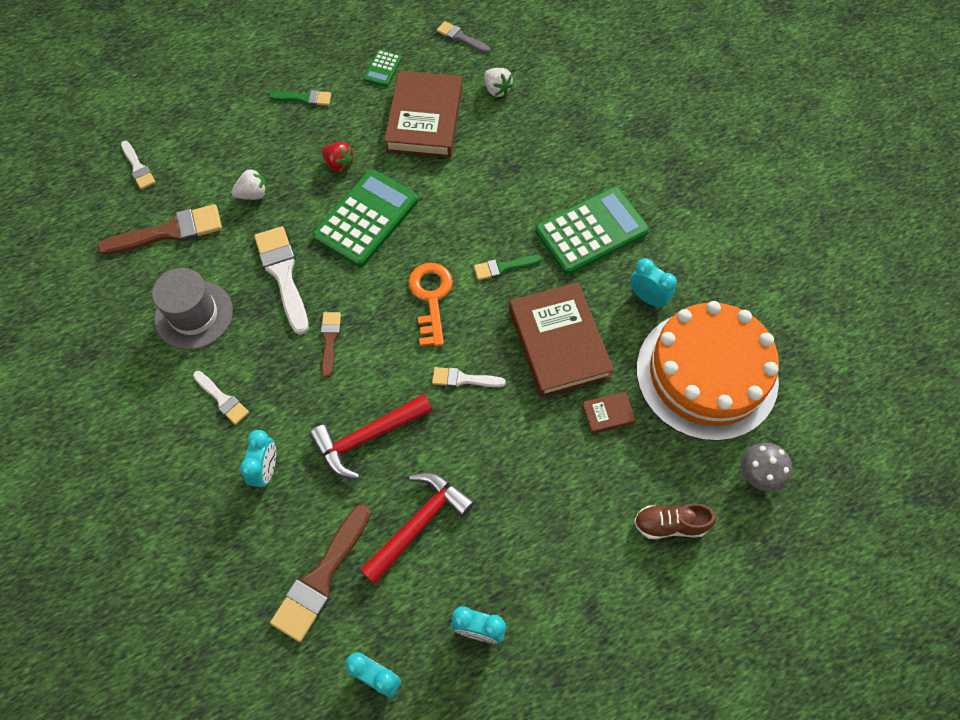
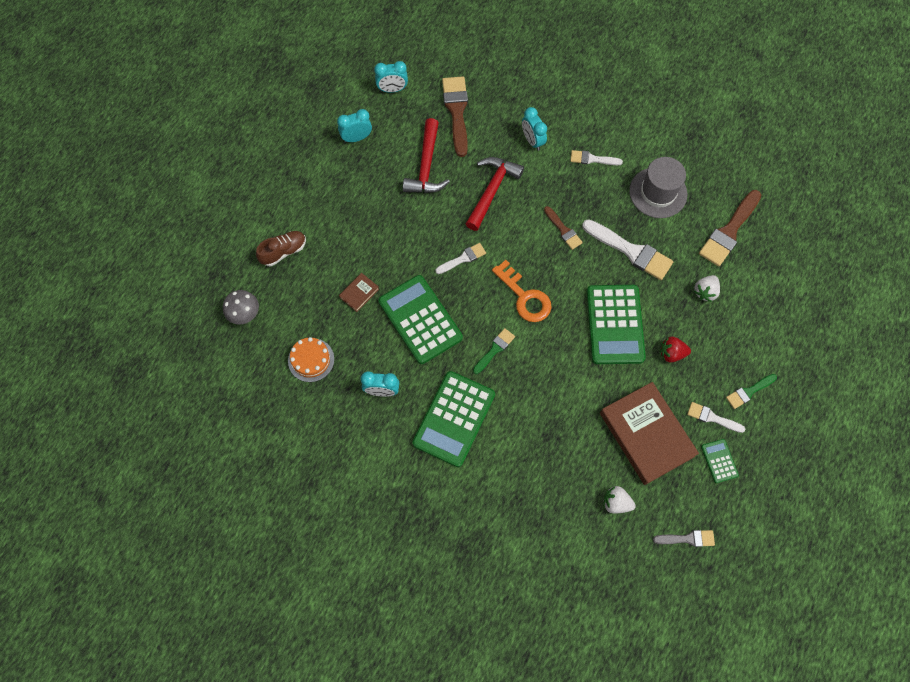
camera: 145 degrees right, 5 degrees up
(138, 167) = (798, 260): white brush -> white brush (712, 418)
(559, 343) = (420, 319): brown book -> green calculator
(706, 374) = (311, 360): orange cake -> orange cake, size x0.42

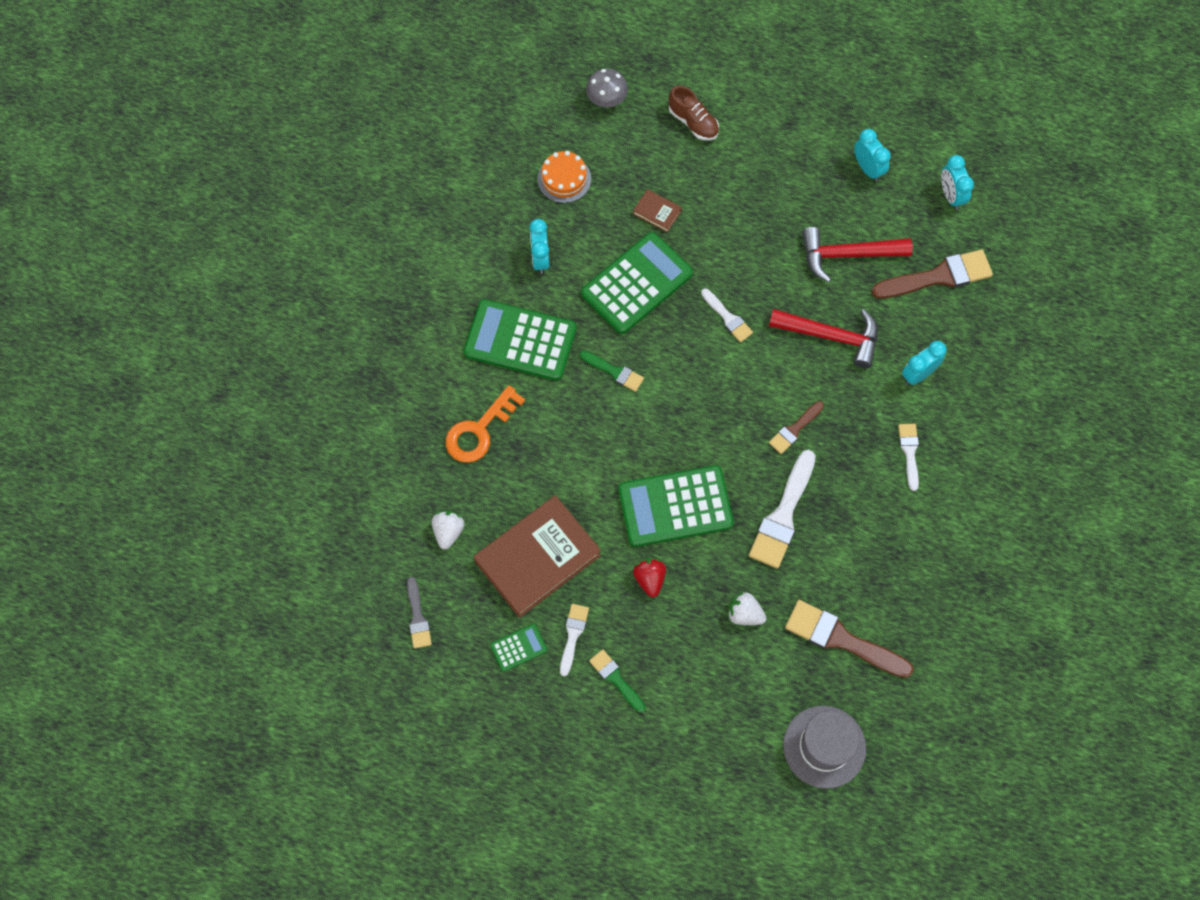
camera: 80 degrees right, 0 degrees up
(524, 297) = (691, 396): orange key -> orange key (479, 430)
(658, 192) = (879, 541): grey hat -> grey hat (824, 747)

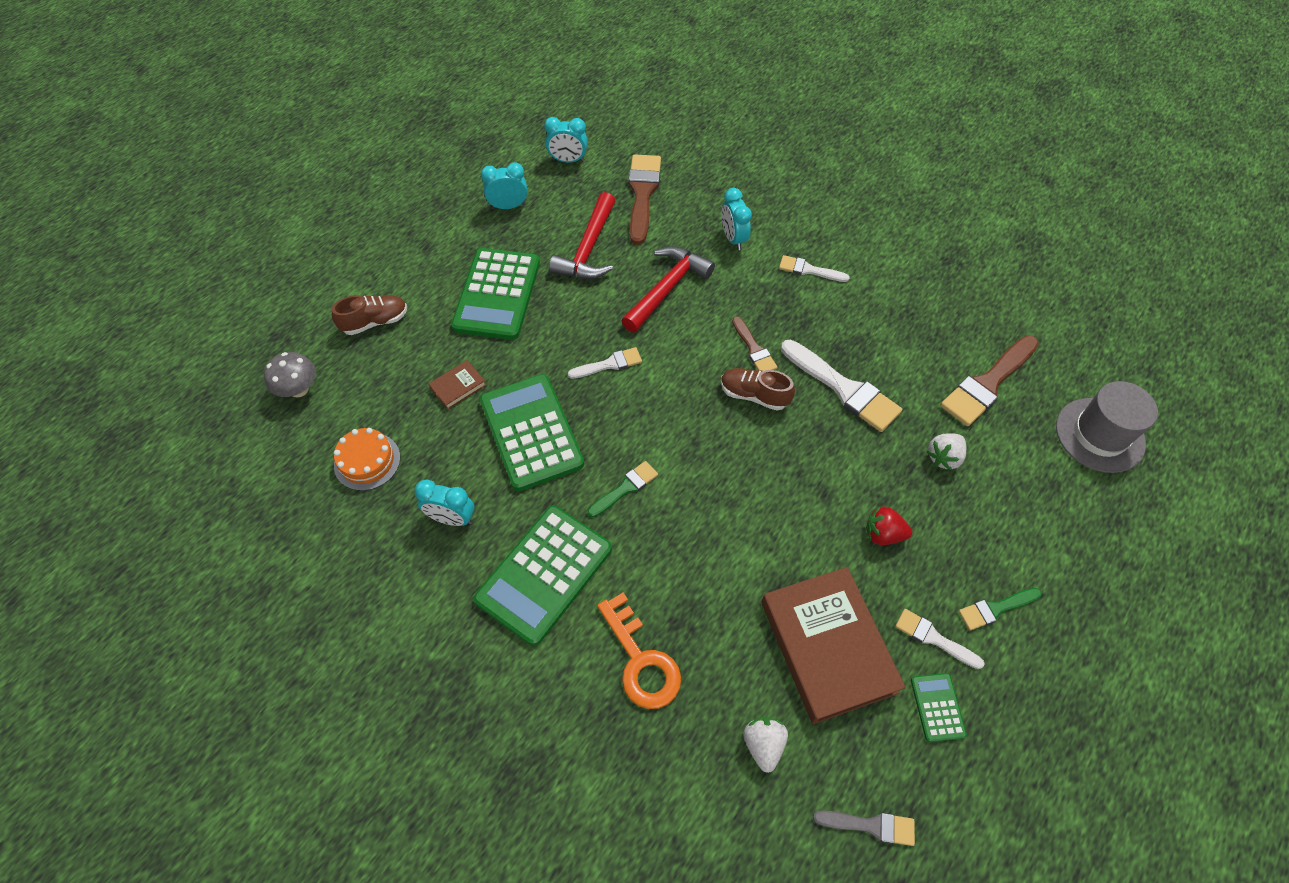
camera: 70 degrees left, 10 degrees down
(448, 532) = (763, 744): white strawberry -> white strawberry turned 60 degrees clockwise
(675, 506) = (805, 481): green calculator -> green calculator (497, 294)
(744, 443) = (754, 395): none -> brown shoe

